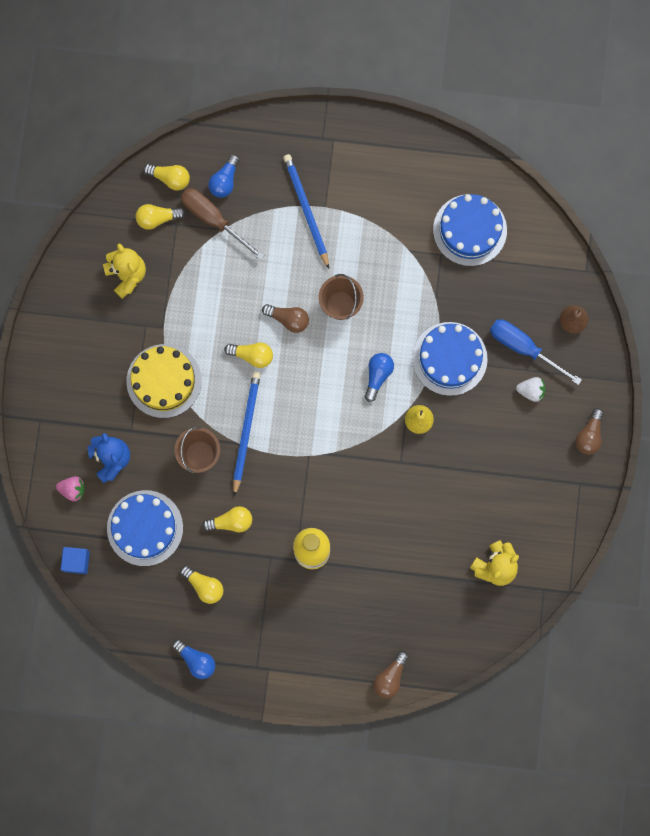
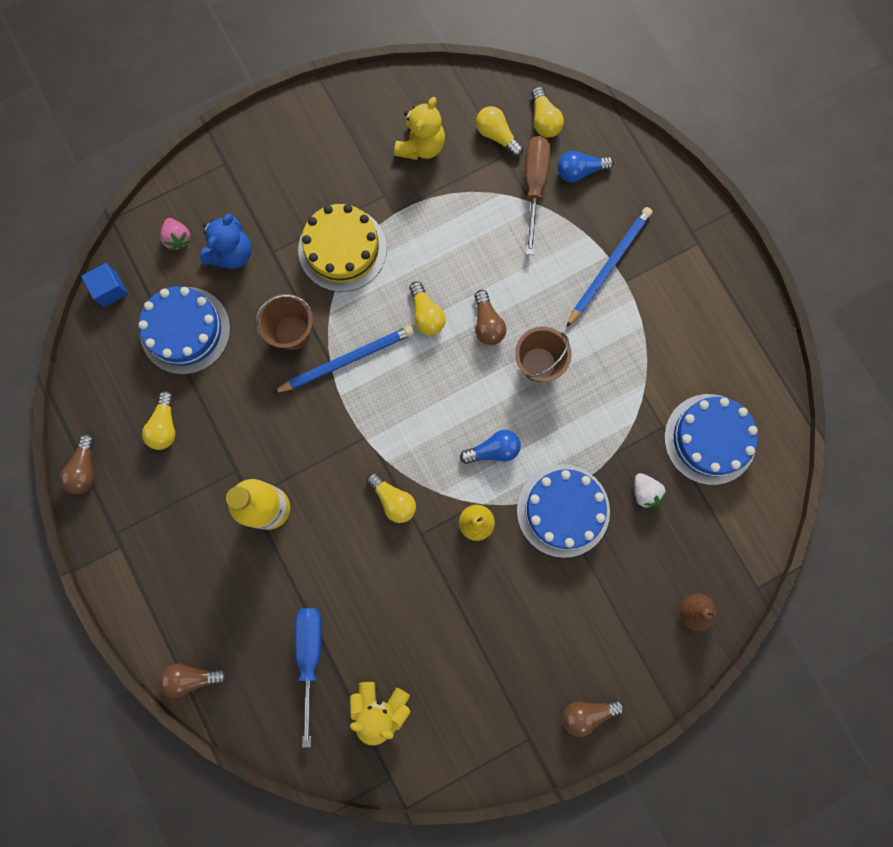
camera: 55 degrees right, 0 degrees up
(196, 660) = (85, 469): blue light bulb -> brown light bulb
(231, 522) = (246, 408): yellow light bulb -> yellow light bulb (393, 500)
(523, 348) = (629, 579): blue screwdriver -> blue screwdriver (310, 656)
(531, 391) = (590, 618): white strawberry -> white strawberry (645, 492)

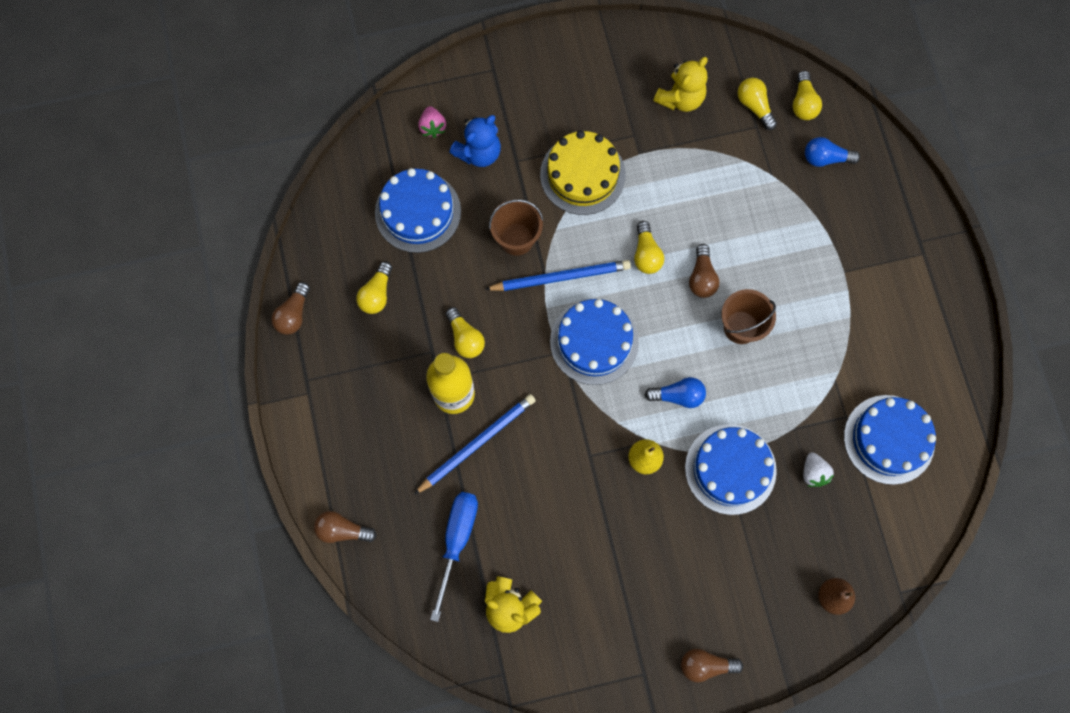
camera: 15 degrees right, 5 degrees down
(110, 289) = (358, 157): blue cube -> none
(393, 500) = (571, 417): yellow light bulb -> yellow light bulb (465, 338)
(396, 417) = (594, 341): none -> blue cake
(534, 186) = (778, 162): brown screwdriver -> none
(609, 266) = (831, 253): blue pencil -> blue pencil (477, 443)

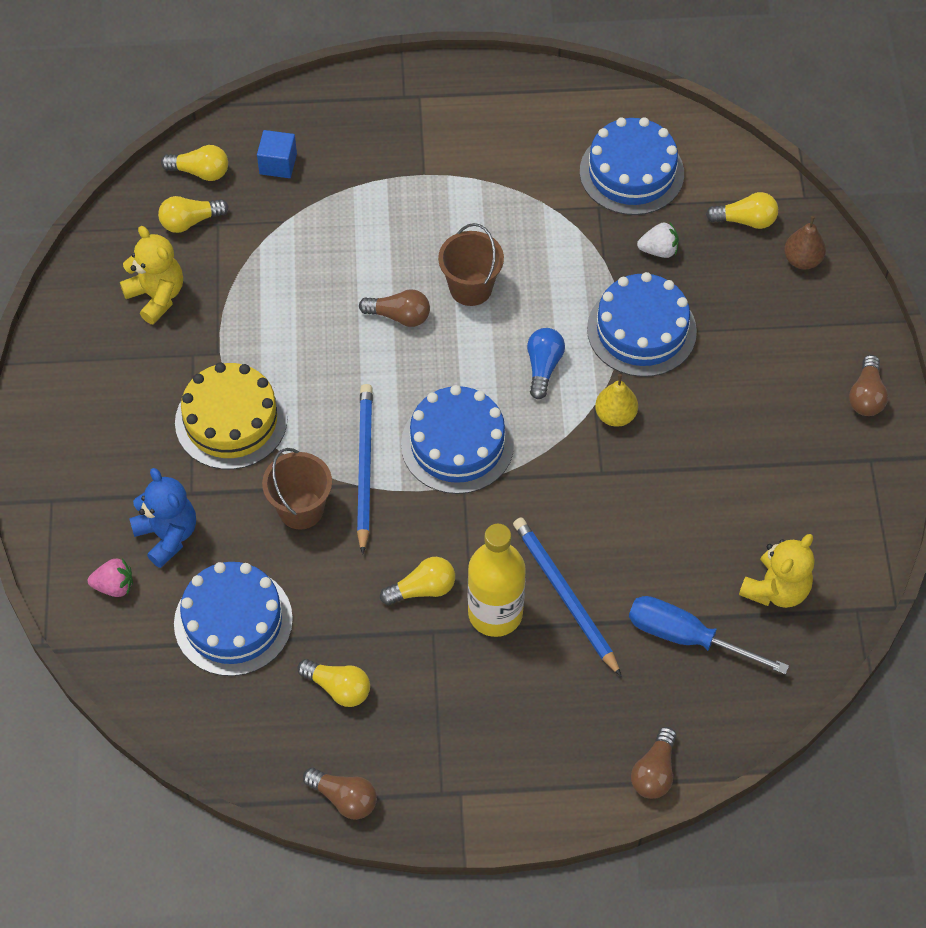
camera: 80 degrees left, 15 degrees down
(646, 254) = (355, 369): yellow light bulb -> yellow light bulb (745, 220)
(825, 158) = (278, 164): blue light bulb -> blue cube

